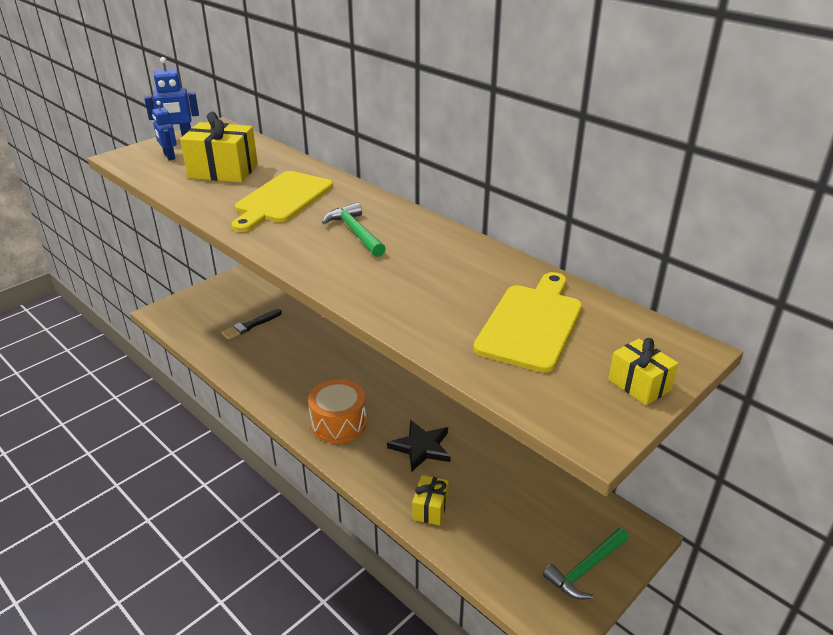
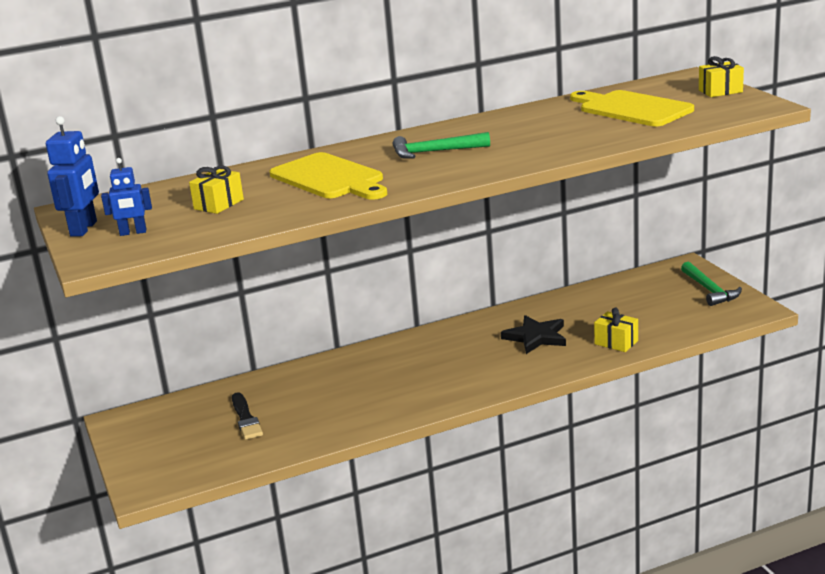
camera: 65 degrees left, 10 degrees down
(223, 171) = (219, 204): yellow gift -> yellow gift, size x0.56
(338, 423) = (472, 376): orange drum -> none

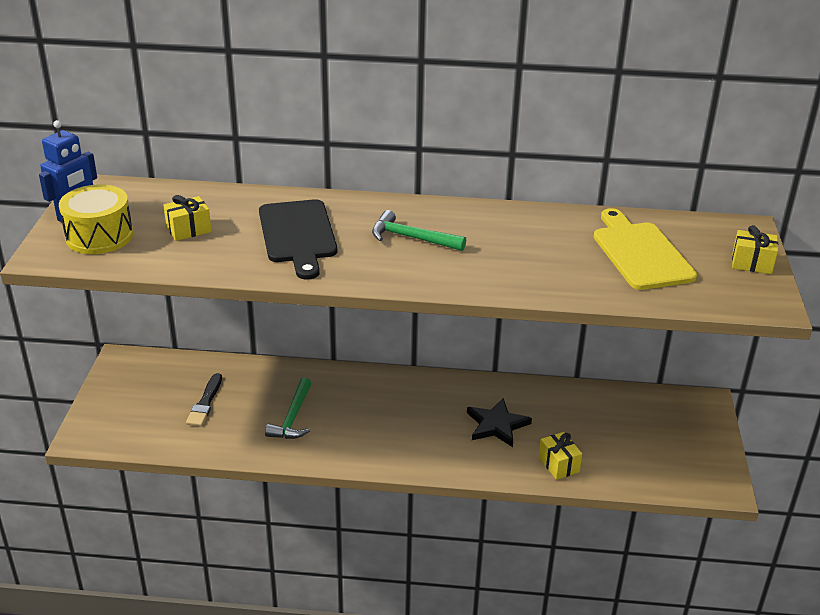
camera: 25 degrees right, 10 degrees up
(133, 233) = (99, 236): blue robot -> yellow drum
(329, 178) = (298, 235): yellow cutting board -> black cutting board
(709, 290) = (700, 443): green hammer -> green hammer (293, 417)

